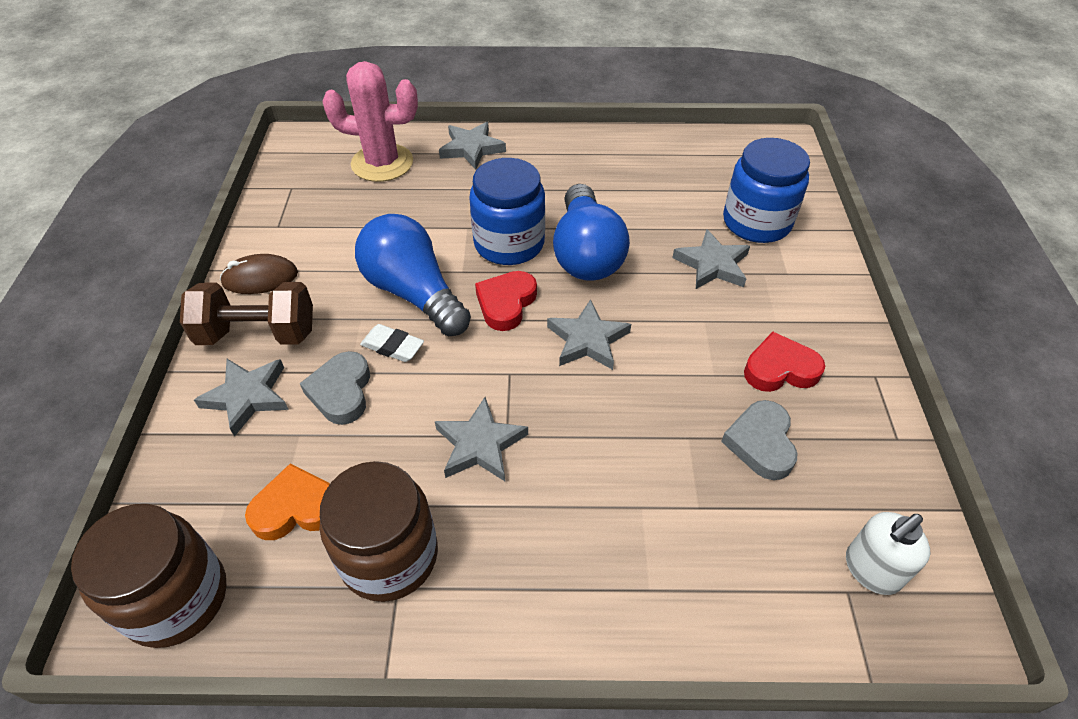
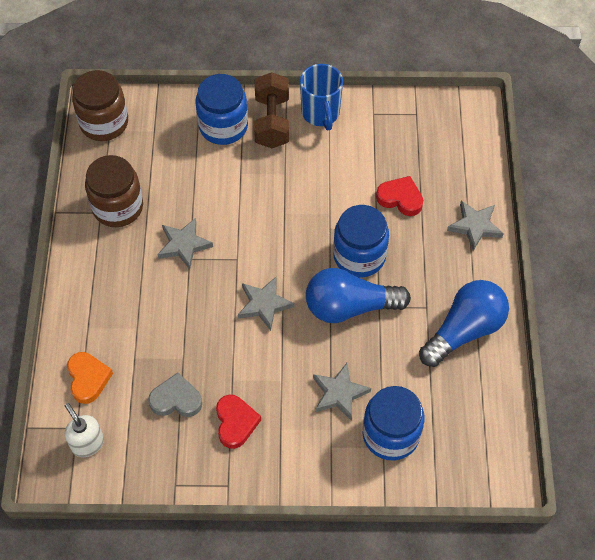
camera: 90 degrees right, 10 degrees up
(247, 397) = (223, 126): grey star -> blue jar
(260, 278) = (321, 113): brown mouse -> blue mug
(296, 508) = (149, 162): orange heart -> orange heart (88, 379)
(341, 392) = (225, 171): grey heart -> none
(382, 163) = (450, 167): pink cactus -> none
(393, 346) = (260, 193): white eraser -> none
(413, 293) = (308, 200): blue light bulb -> blue light bulb (464, 330)
(506, 303) = (298, 255): red heart -> red heart (400, 198)

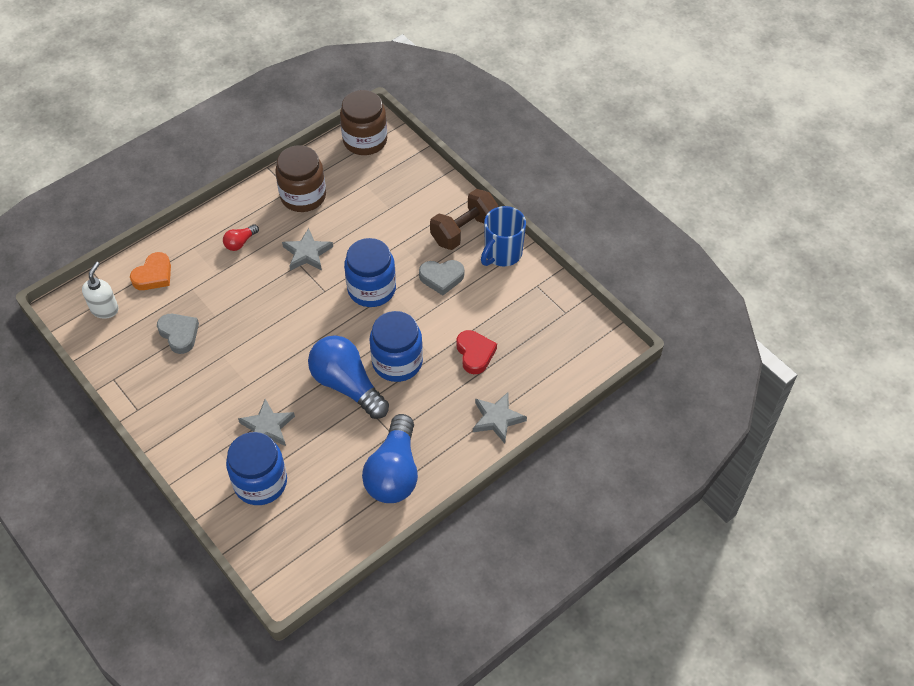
camera: 50 degrees right, 5 degrees down
(121, 287) = (240, 243): none -> red light bulb
(223, 126) = (430, 206): blue jar -> blue jar (371, 289)
(235, 423) = (190, 381): red heart -> none
(264, 304) = (301, 332): grey star -> none
(304, 169) = (441, 278): none -> grey heart
(464, 330) = (394, 472): blue light bulb -> blue light bulb turned 90 degrees clockwise

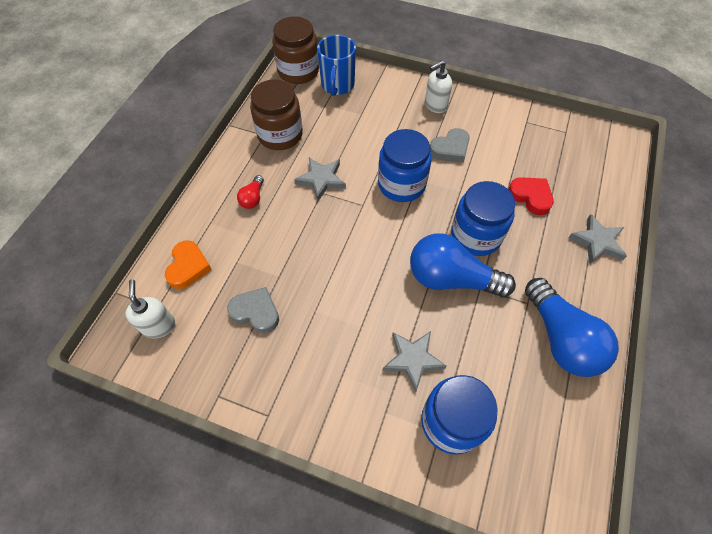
camera: 30 degrees left, 5 degrees up
(464, 230) = (435, 105): brown dumbbell -> white soap dispenser
(502, 254) = (480, 110): blue mug -> blue mug (337, 86)

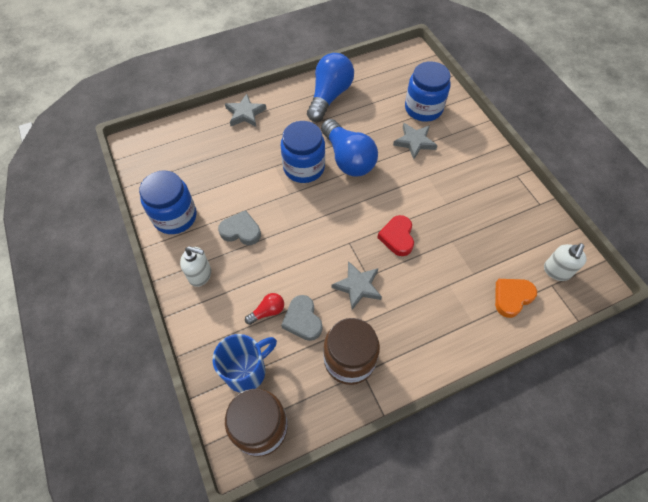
camera: 135 degrees left, 0 degrees up
(253, 198) = (423, 315): red light bulb -> red light bulb (267, 311)
(256, 312) = (484, 231): grey heart -> grey heart (302, 320)
(401, 184) = (306, 234): blue jar -> blue jar (175, 217)
(530, 197) = (241, 161): red heart -> red heart (397, 237)

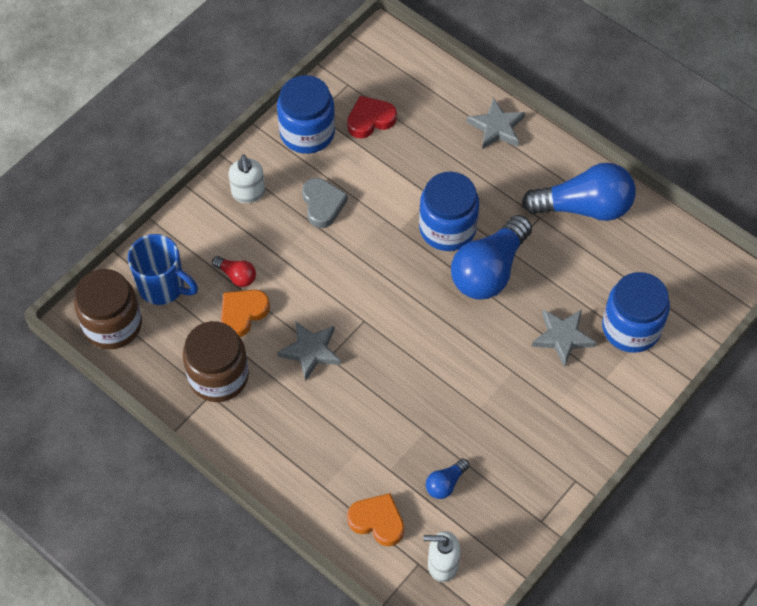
camera: 65 degrees right, 0 degrees up
(302, 320) = (243, 313): grey heart -> orange heart
(397, 237) = (398, 369): red heart -> red heart (370, 120)
(496, 245) = (445, 483): none -> blue light bulb

